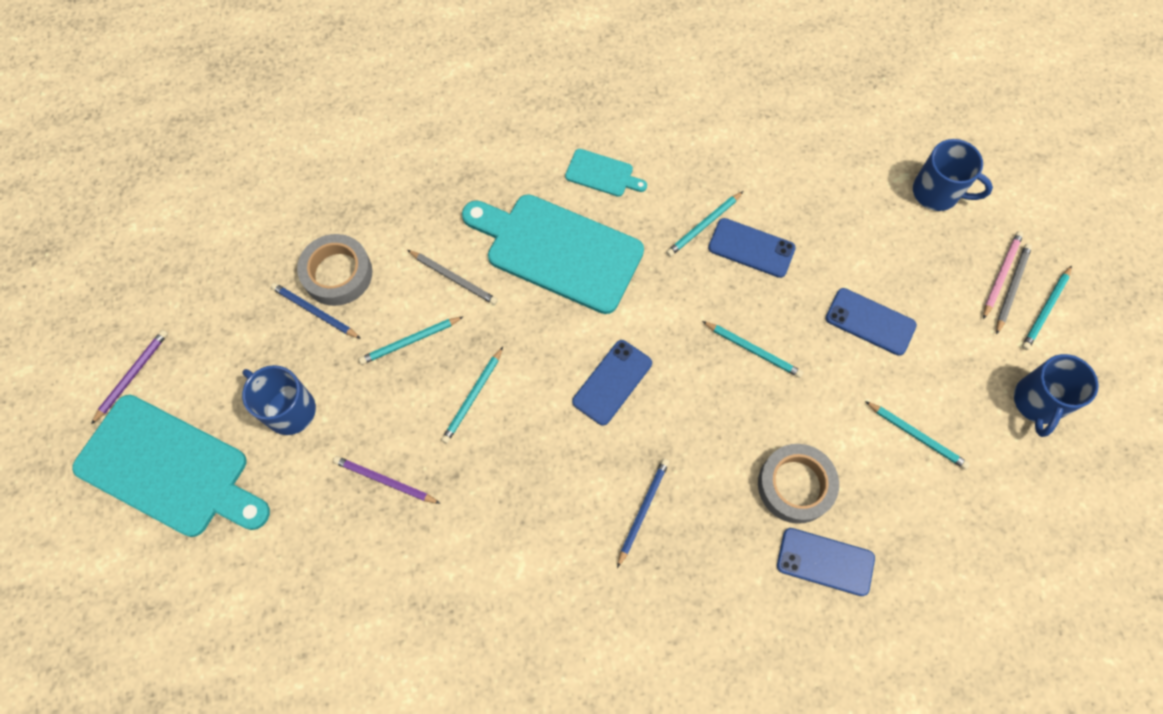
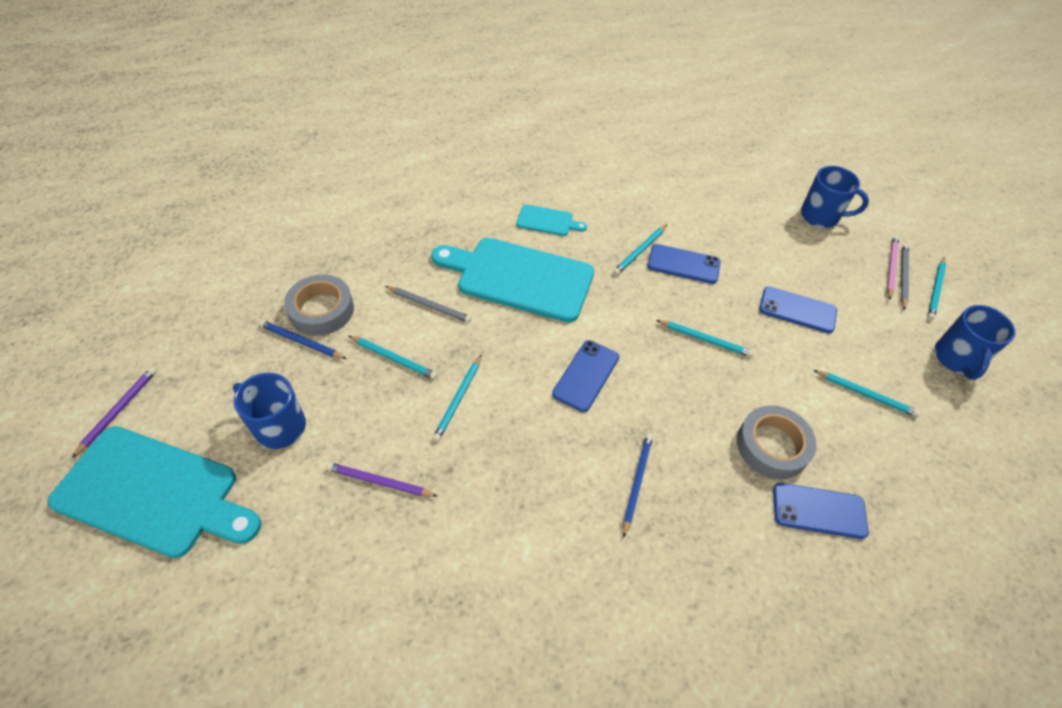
camera: 10 degrees left, 15 degrees down
(410, 341) = (394, 358): turquoise pencil -> turquoise pencil turned 120 degrees counterclockwise

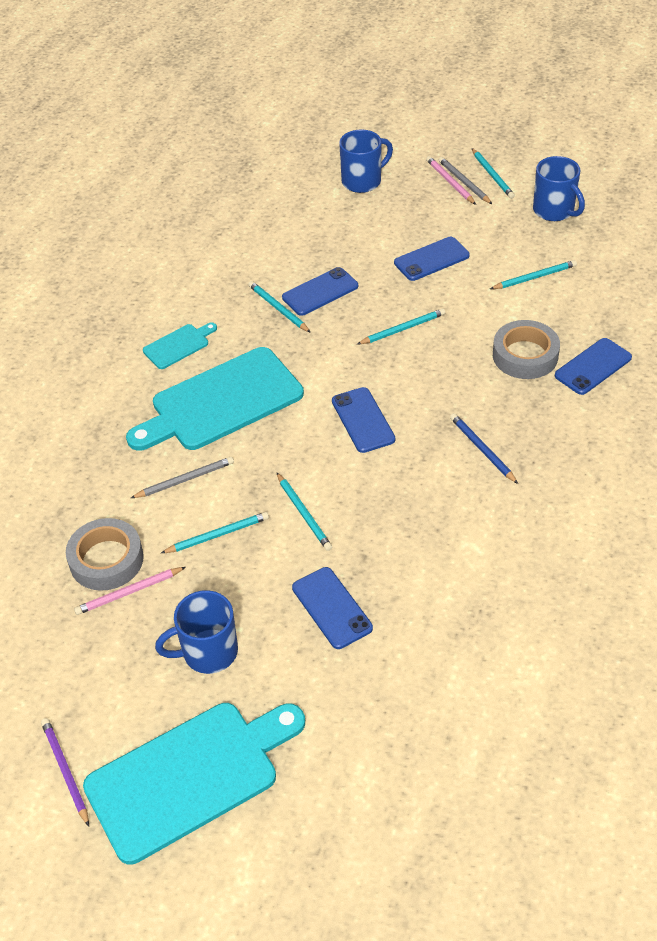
camera: 45 degrees left, 5 degrees down
(301, 342) = (129, 592): blue pencil -> pink pencil
(379, 482) = (332, 608): purple pencil -> blue phone
(640, 251) = (278, 308): turquoise pencil -> turquoise pencil turned 150 degrees clockwise

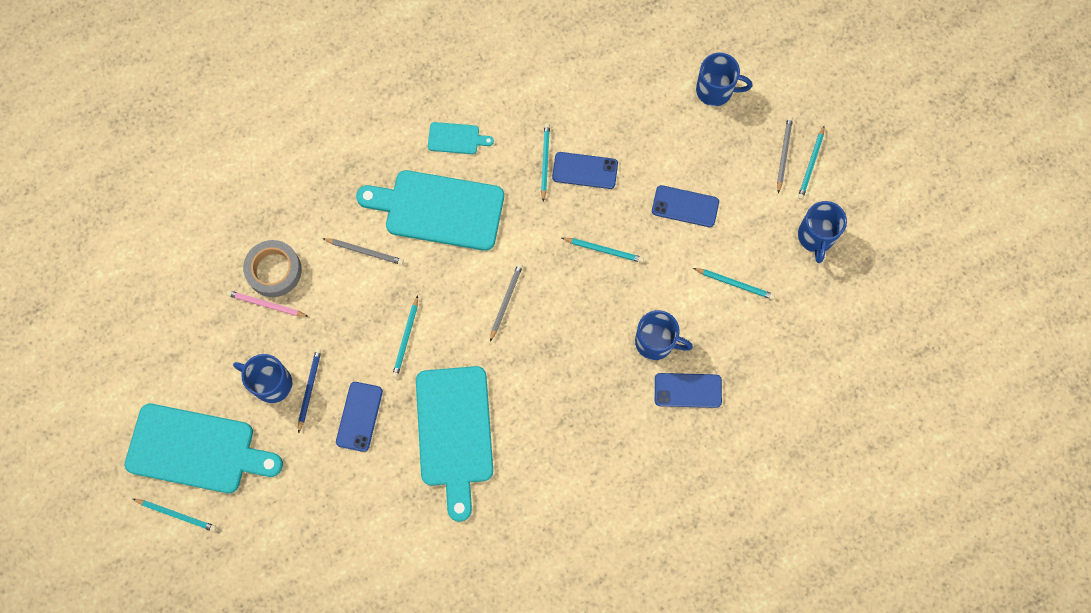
camera: 40 degrees right, 25 degrees up
(65, 771) = (143, 389): purple pencil -> none
(217, 535) = (346, 309): turquoise pencil -> turquoise pencil (177, 514)
(362, 420) = (506, 301): blue phone -> grey pencil
(438, 548) = (454, 432): none -> turquoise cutting board
(450, 182) = (774, 145): pink pencil -> none
(482, 449) = (551, 388): blue pencil -> blue pencil (309, 389)
(525, 355) = (656, 342): grey tape -> blue mug

